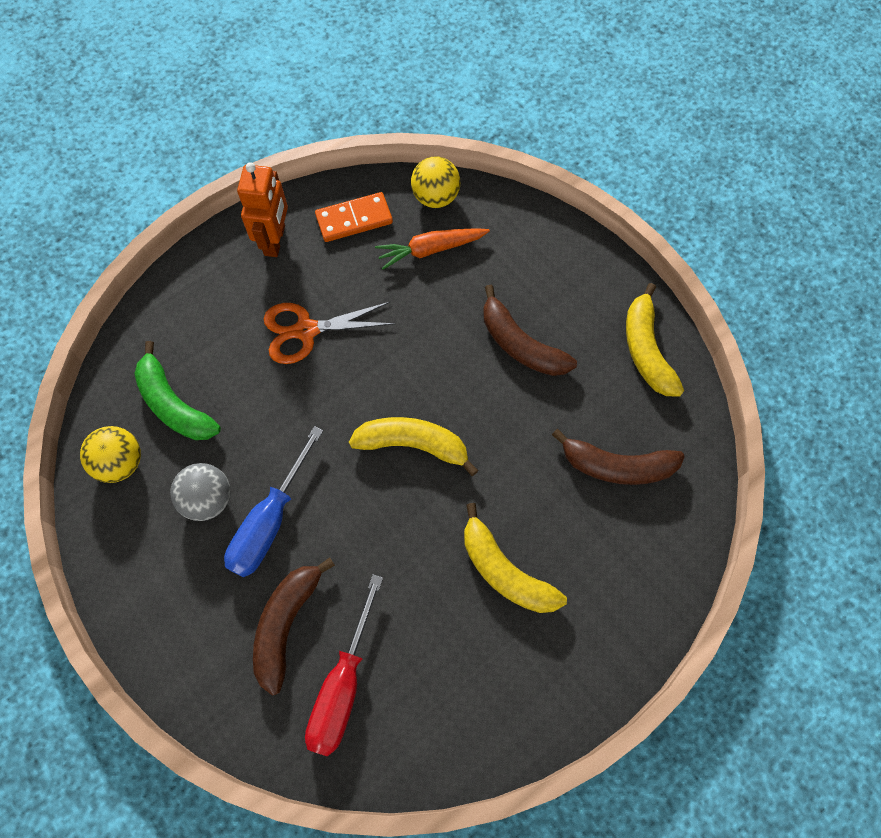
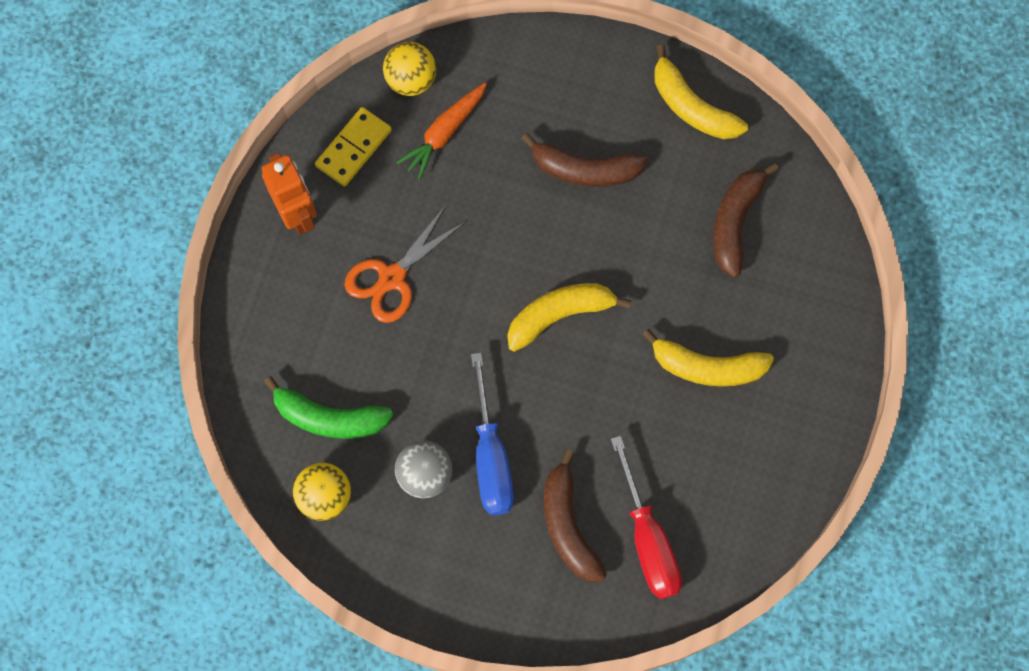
camera: 35 degrees left, 5 degrees up
(354, 219) = (353, 148): orange domino -> yellow domino
(617, 466) = (735, 222): brown banana -> brown banana turned 135 degrees clockwise

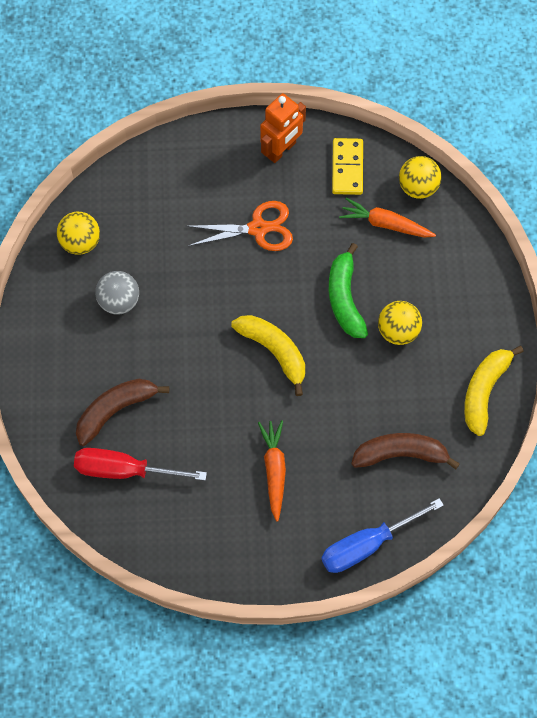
camera: 70 degrees right, 5 degrees down
(329, 417) = (138, 225): green banana -> green banana (345, 298)
(353, 148) = (347, 168): yellow domino -> yellow domino turned 75 degrees clockwise
(392, 278) = (258, 228): orange scissors -> orange scissors turned 150 degrees clockwise
(491, 458) = (147, 341): blue screwdriver -> blue screwdriver (366, 545)
(585, 170) = (398, 331): brown banana -> yellow ball
(648, 540) = (123, 470): red screwdriver -> red screwdriver turned 45 degrees clockwise
(707, 367) = (274, 470): yellow banana -> orange carrot

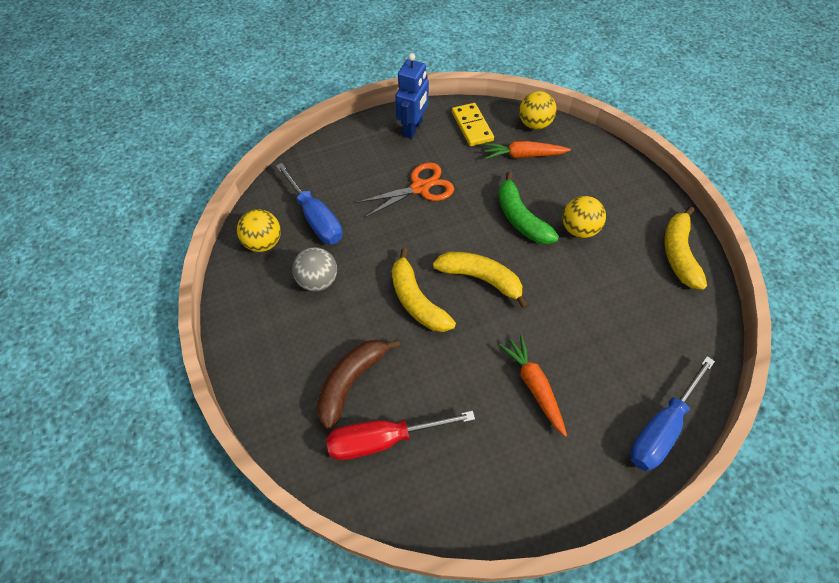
camera: 20 degrees left, 10 degrees down
(140, 231) = (316, 218): none -> blue screwdriver
(204, 353) = (417, 301): none -> yellow banana
(281, 150) = (413, 128): orange robot -> blue robot
(400, 454) = (641, 330): brown banana -> none

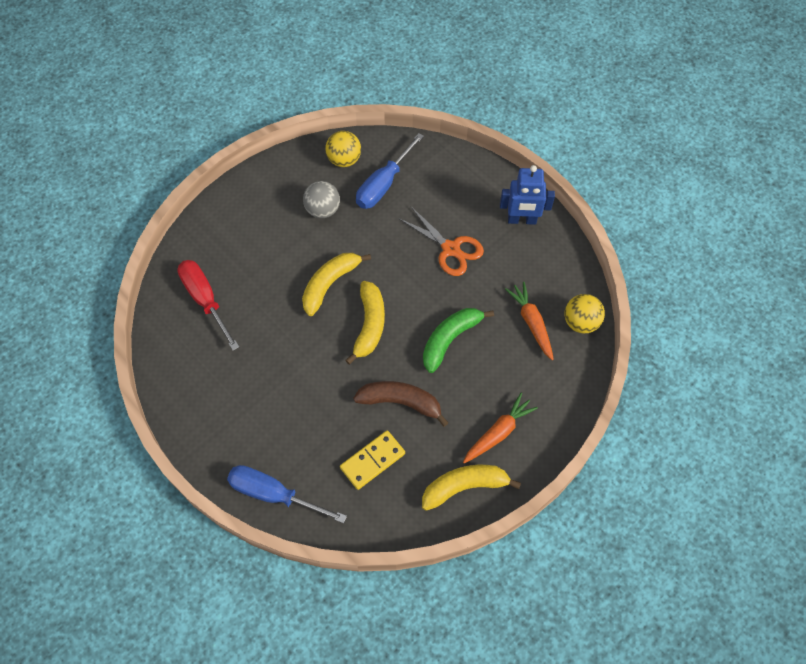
camera: 70 degrees right, 5 degrees up
(351, 382) = (243, 264): brown banana -> brown banana (400, 402)
(472, 126) = (549, 268): yellow domino -> yellow domino (372, 461)
(534, 386) = (281, 390): orange carrot -> orange carrot (498, 432)
(579, 229) = (457, 392): yellow ball -> none

